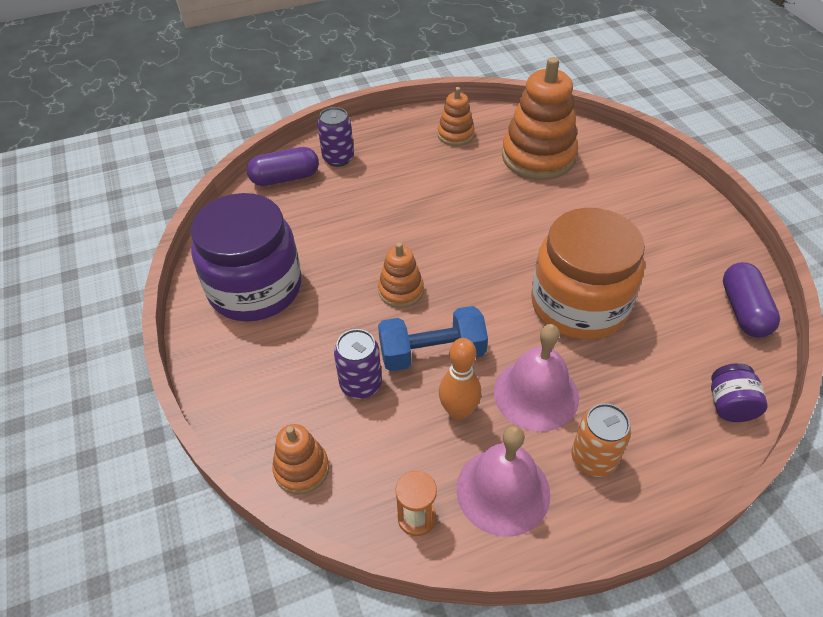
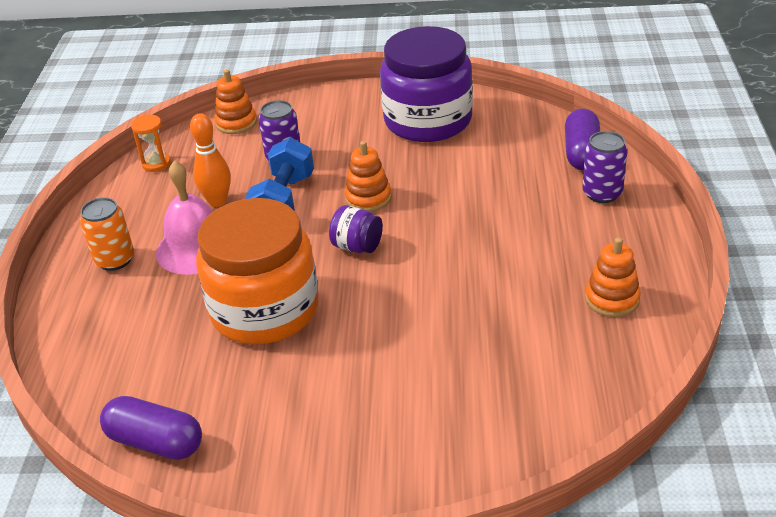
camera: 115 degrees right, 10 degrees down
(503, 490) = (137, 206): pink bell -> none
(538, 156) = (527, 365): orange stacking toy -> none
(729, 405) = (77, 367): purple jar -> purple jar (357, 246)

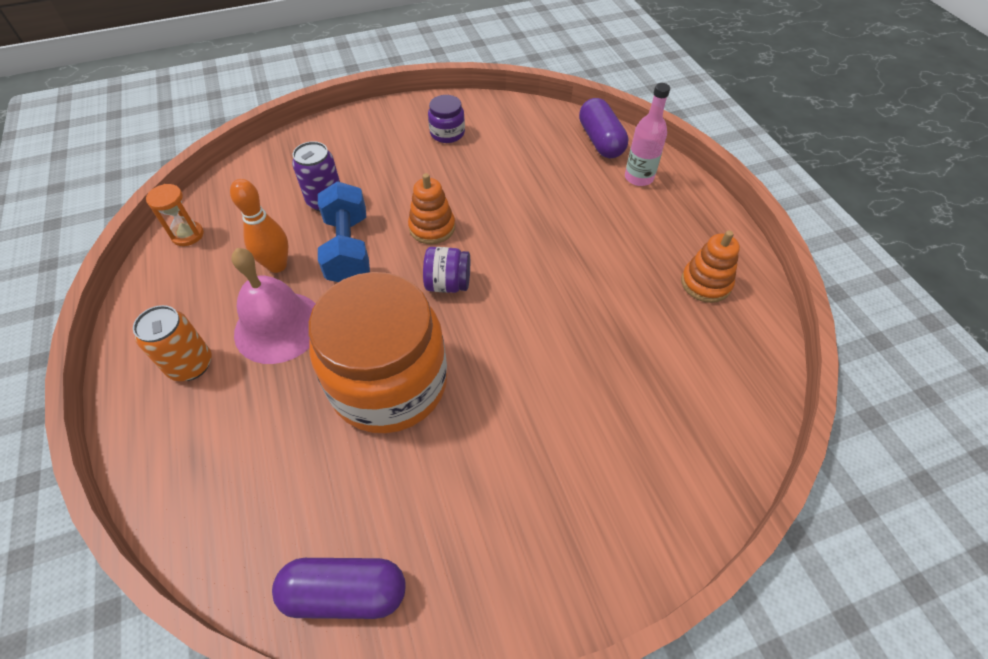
camera: 25 degrees left, 15 degrees up
(236, 123) = (256, 170): orange stacking toy -> none
(428, 120) = (447, 133): purple jar -> purple jar, size x0.41
(602, 193) = (639, 177): purple can -> pink bottle

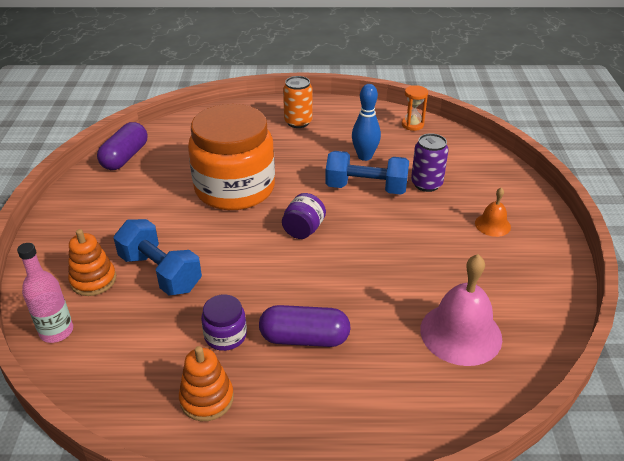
camera: 110 degrees right, 15 degrees down
(277, 265) = (364, 156): orange bowling pin -> blue bowling pin
(278, 326) = (308, 152): pink bell -> pink bell (461, 333)
(383, 147) = (492, 225): none -> orange bell
(432, 227) = (370, 234): orange stacking toy -> orange stacking toy (93, 280)
(447, 133) = (506, 270): purple jar -> purple jar (225, 335)
(583, 394) = (160, 272): none -> blue dumbbell
(600, 141) = (463, 398): purple capsule -> purple capsule (304, 338)
(639, 177) = (383, 409): pink bottle -> pink bottle (56, 331)

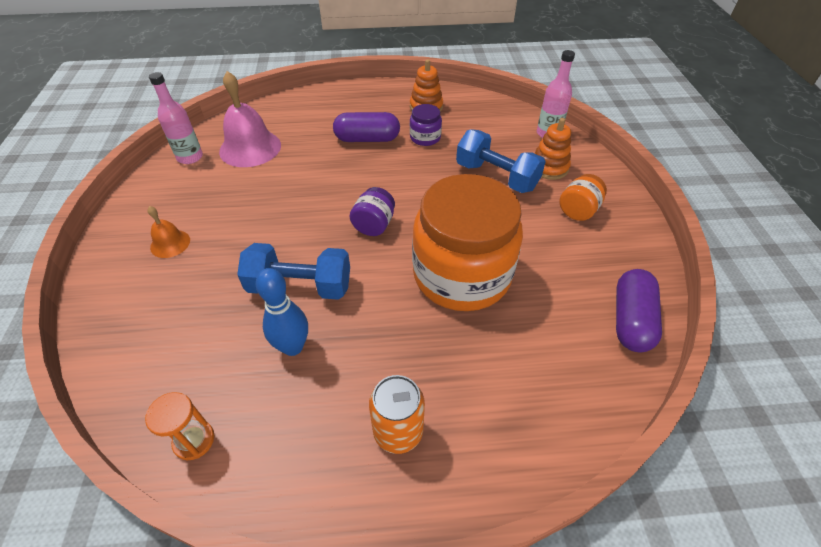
camera: 175 degrees right, 10 degrees up
(100, 231) = (578, 210): none -> orange jar
(426, 184) = (221, 298): purple can -> none
(533, 323) = (190, 157): none -> pink bottle

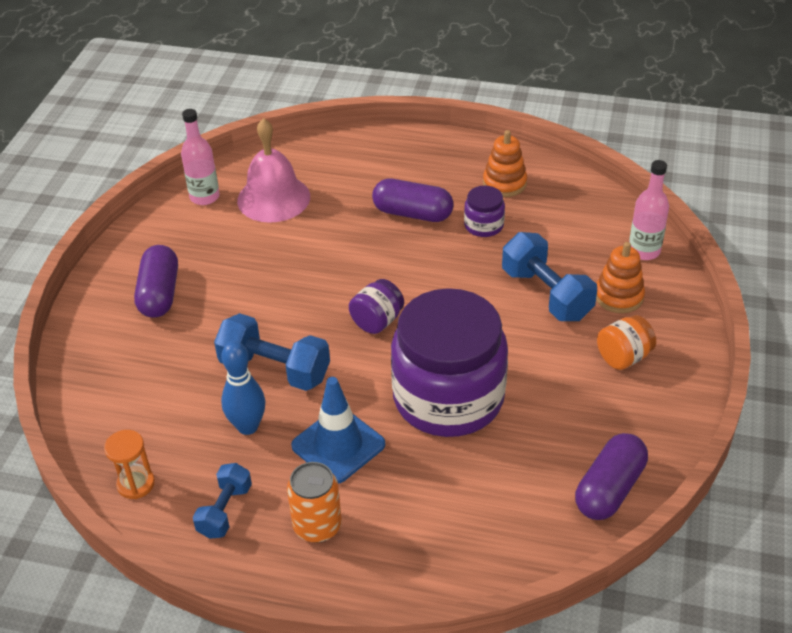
camera: 20 degrees right, 5 degrees down
(170, 243) = (159, 294): orange bell -> purple capsule
(299, 443) = (225, 511): none -> blue dumbbell
(385, 342) = (338, 445): none -> blue traffic cone
(461, 275) = (448, 397): orange jar -> purple jar

